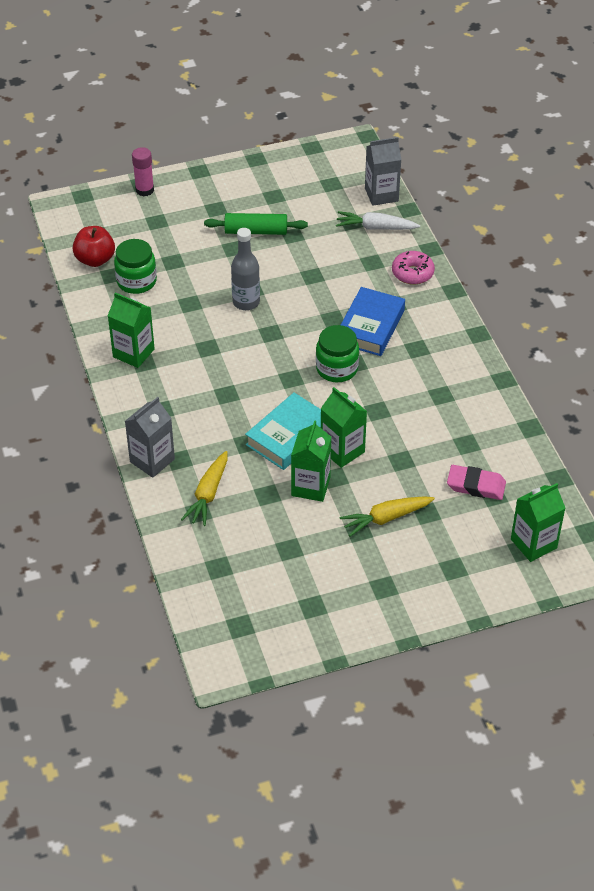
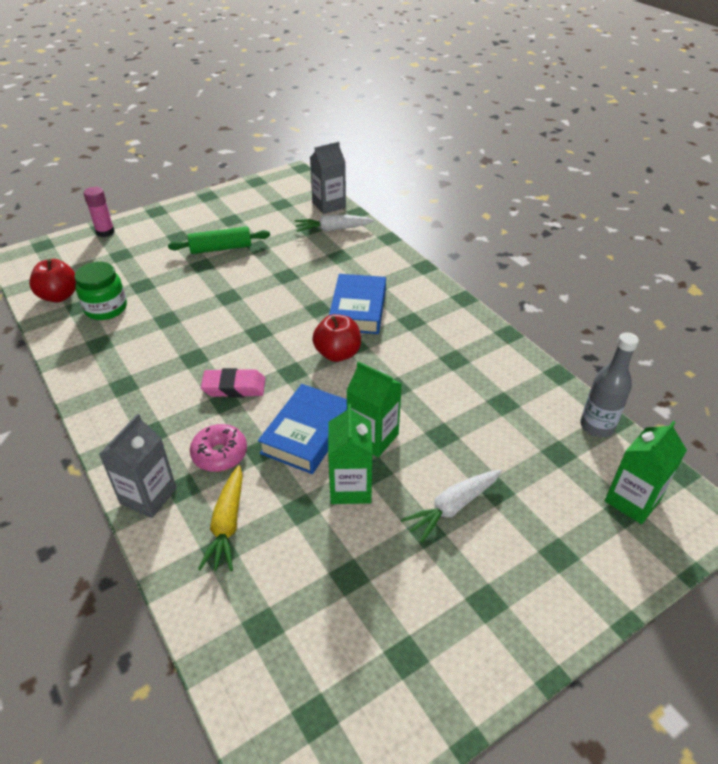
camera: 15 degrees left, 5 degrees down
(133, 353) = (110, 377): green carton -> none
(246, 302) = (225, 308): grey bottle -> grey bottle (596, 426)
(289, 436) = (307, 433): turquoise book -> blue book
(337, 369) = (337, 354): green jar -> red apple
(386, 518) = (452, 507): yellow carrot -> white carrot
(412, 273) = (380, 259): pink donut -> pink donut (220, 454)
(476, 485) = (535, 446): pink eraser -> pink eraser (234, 387)

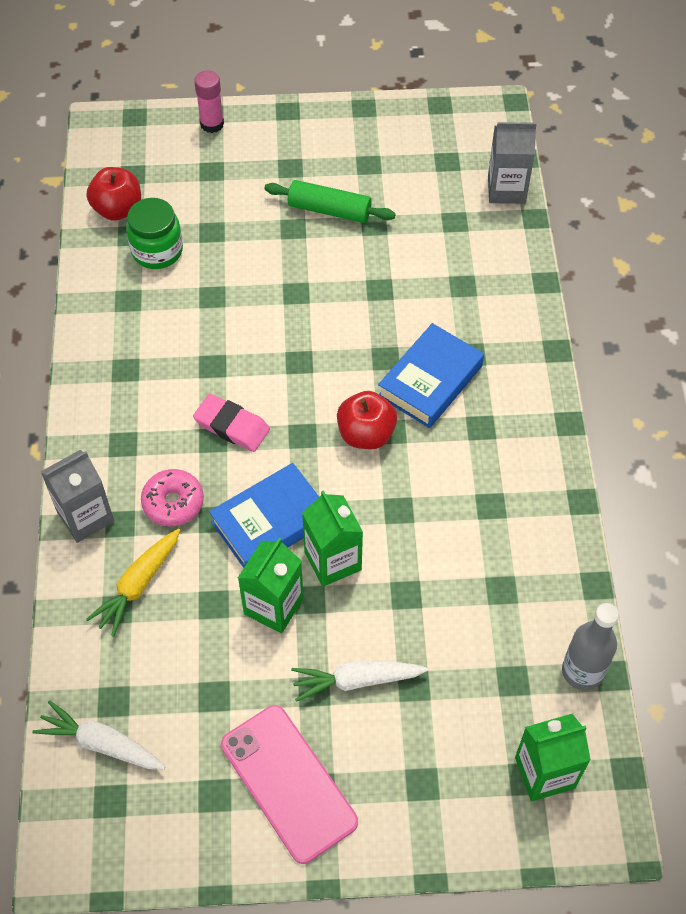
camera: 30 degrees right, 15 degrees up
(332, 229) = (483, 236): white carrot -> white carrot (101, 743)
(459, 610) = (288, 783): none -> pink phone

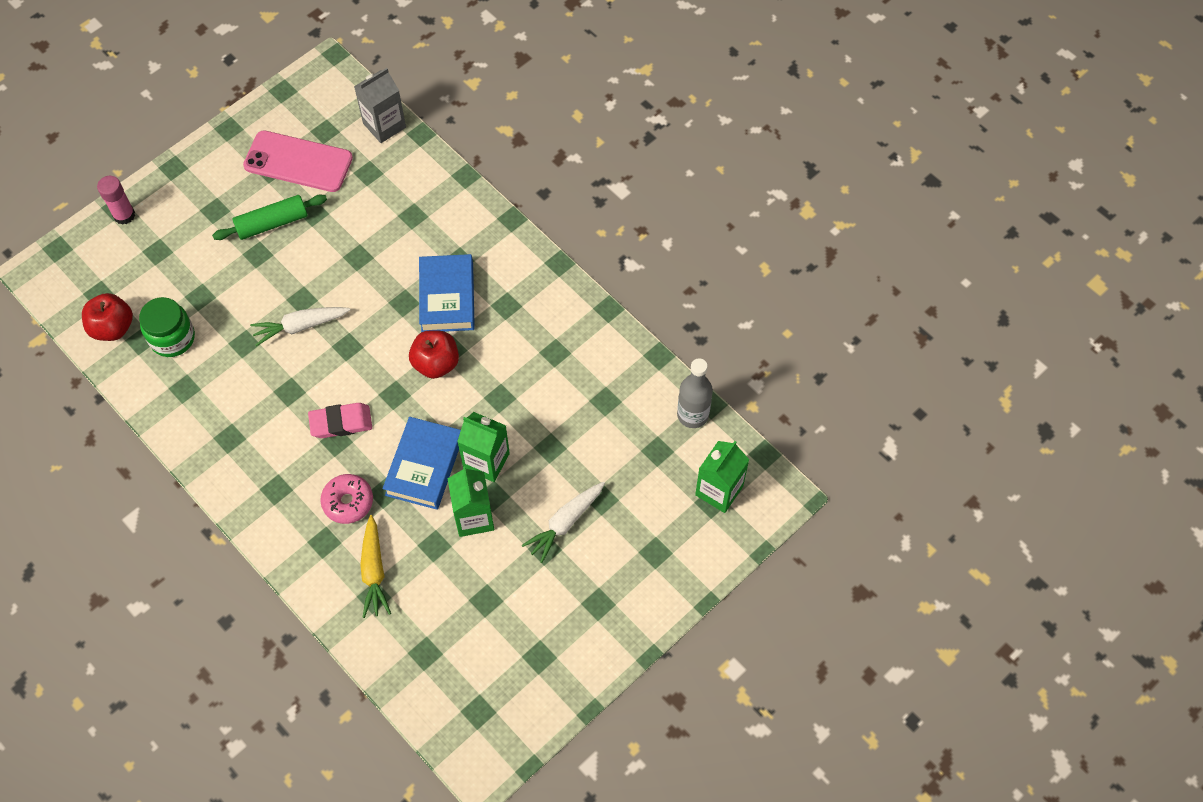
camera: 40 degrees left, 5 degrees up
(85, 517) = (296, 555): grey carton -> none
(101, 743) = (441, 683): white carrot -> white carrot (300, 326)
(288, 783) = (577, 614): pink phone -> pink phone (298, 162)

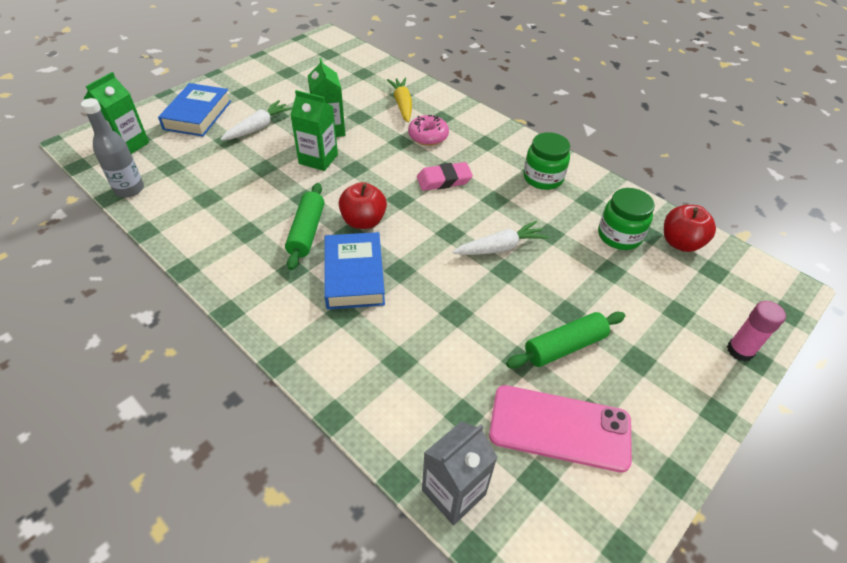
camera: 175 degrees right, 15 degrees down
(224, 424) = (543, 178): none -> green jar
(424, 466) = (370, 155): blue book -> blue book (197, 115)
(494, 350) = (306, 232): none -> green rolling pin

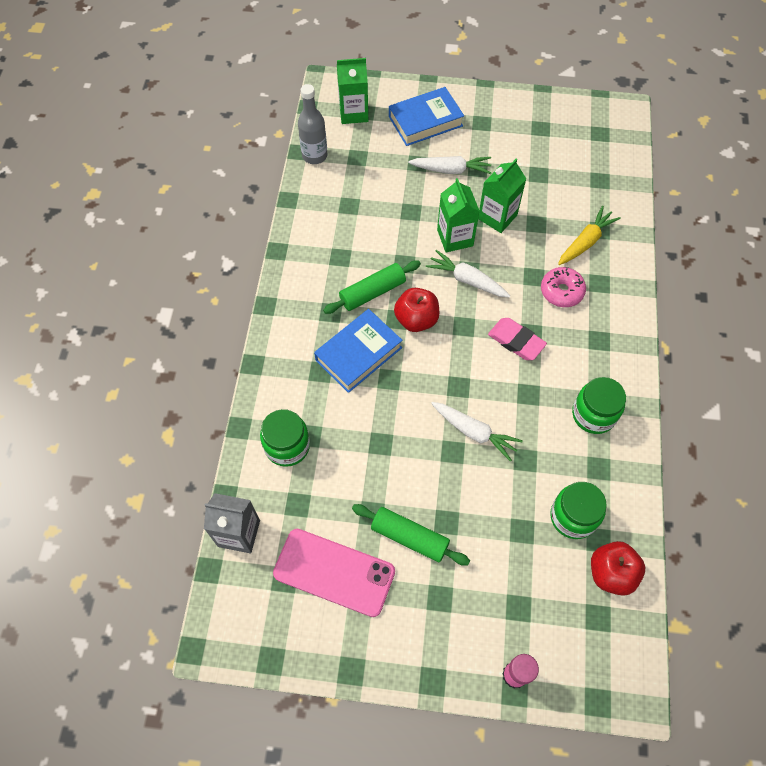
camera: 55 degrees right, 15 degrees up
(362, 174) = (467, 280): none -> white carrot
(394, 386) = (287, 446): none -> green jar
(560, 428) = (334, 572): pink phone -> pink phone turned 45 degrees counterclockwise

